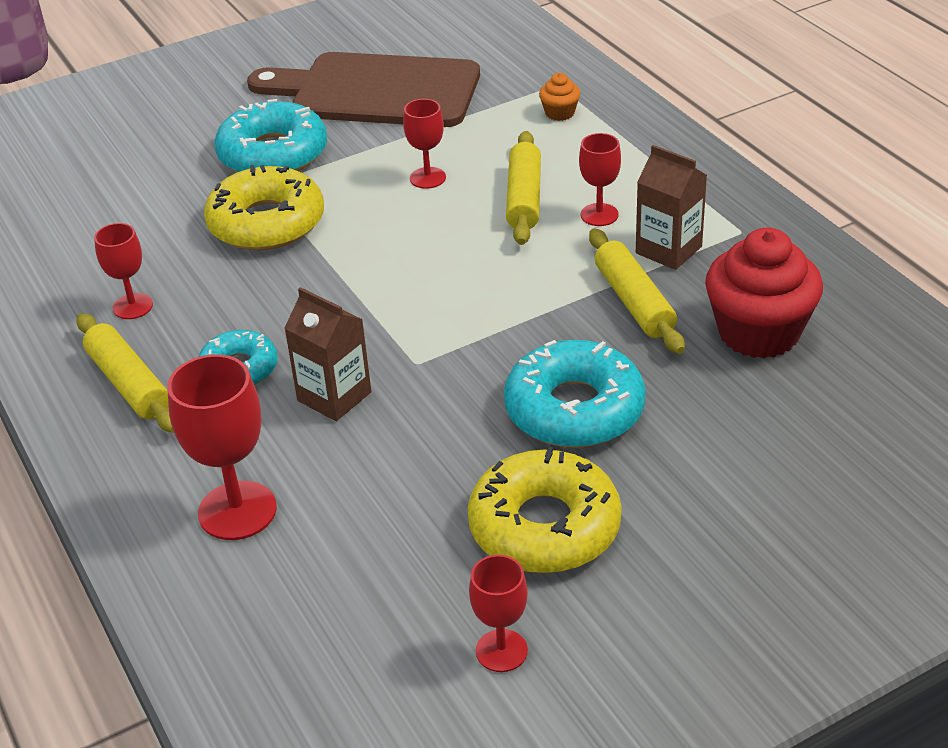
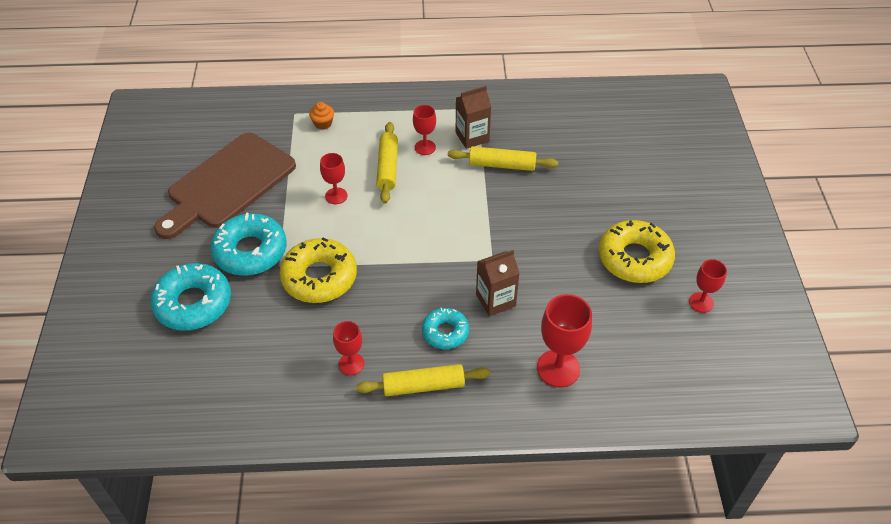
camera: 65 degrees left, 10 degrees up
(524, 198) = (387, 167): yellow rolling pin -> yellow rolling pin turned 60 degrees clockwise
(574, 409) = (564, 217): turquoise donut -> turquoise donut (193, 303)
(758, 333) = (553, 136): red cupcake -> none

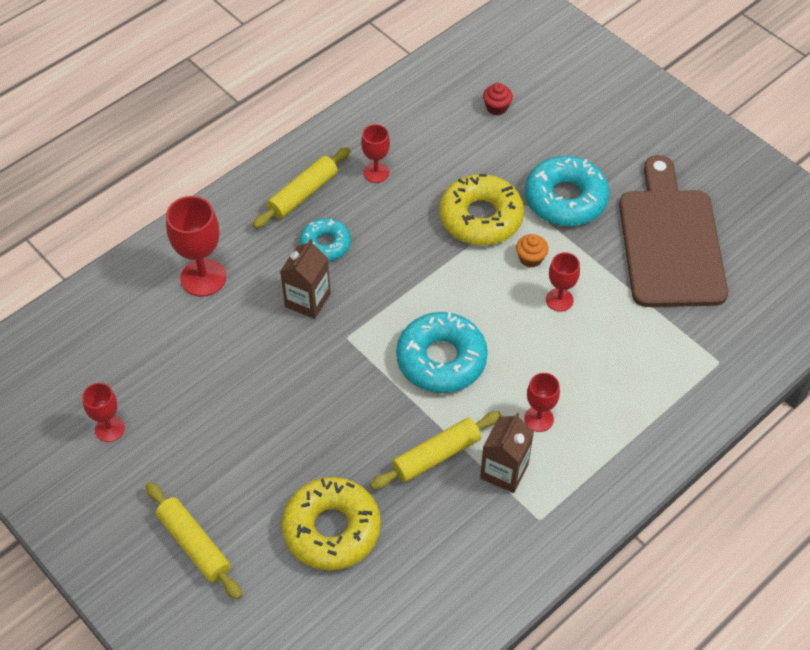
camera: 140 degrees right, 5 degrees up
(193, 303) = (553, 133): turquoise donut -> turquoise donut (441, 359)
(202, 353) = (496, 107): none -> red cupcake
(323, 123) = (675, 371): orange cupcake -> orange cupcake (530, 258)
(387, 167) = (548, 366): yellow rolling pin -> yellow rolling pin (194, 545)
(634, 258) = (207, 434): yellow donut -> yellow donut (331, 529)

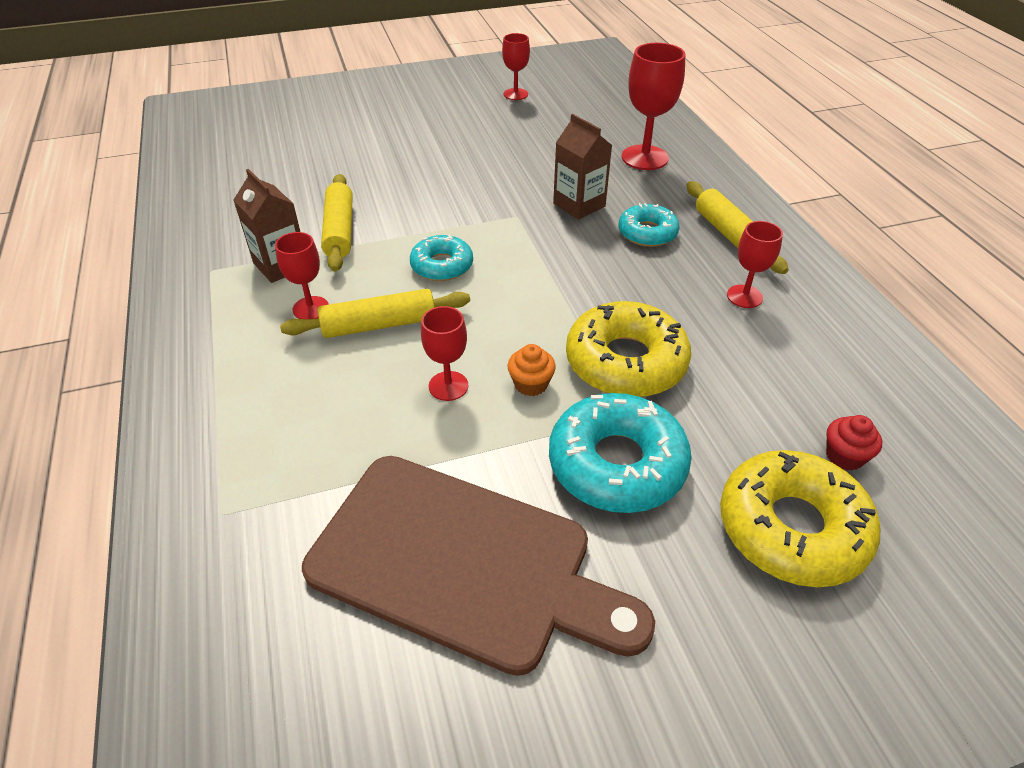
camera: 115 degrees right, 10 degrees down
(194, 545) = (383, 107): yellow rolling pin -> yellow rolling pin (379, 325)
(331, 529) = (331, 162): yellow donut -> yellow donut (792, 528)
(441, 359) = (442, 265): turquoise donut -> turquoise donut, size x0.59

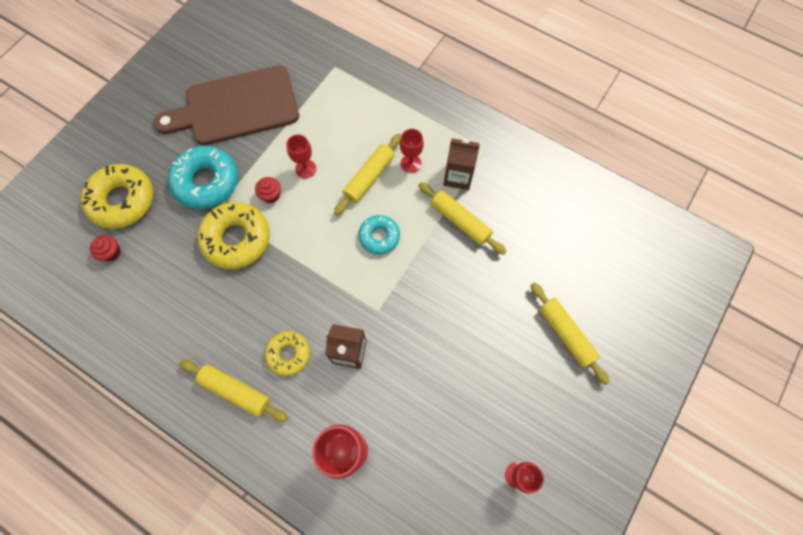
camera: 140 degrees right, 25 degrees up
(370, 127) = (565, 334): none -> yellow rolling pin
(531, 384) = (271, 195): orange cupcake -> red cupcake
(647, 233) = (288, 354): turquoise donut -> yellow donut
(744, 296) = (201, 334): red goblet -> none

